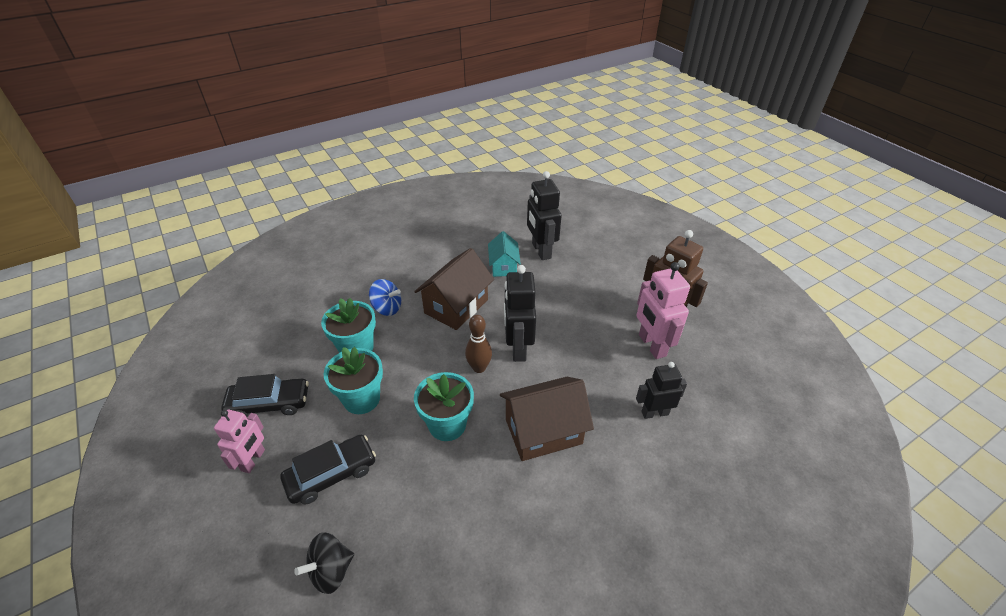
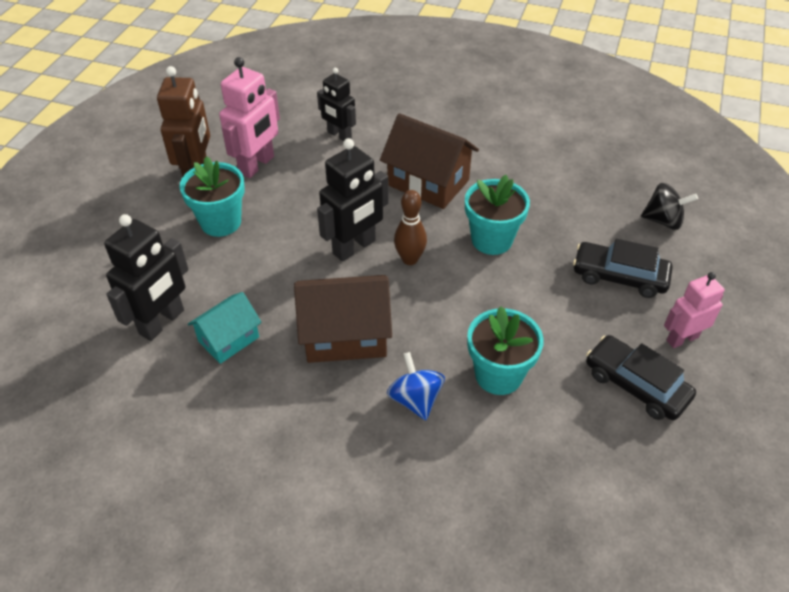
camera: 130 degrees left, 5 degrees up
(361, 399) = (542, 316): turquoise flower pot -> turquoise flower pot (221, 222)

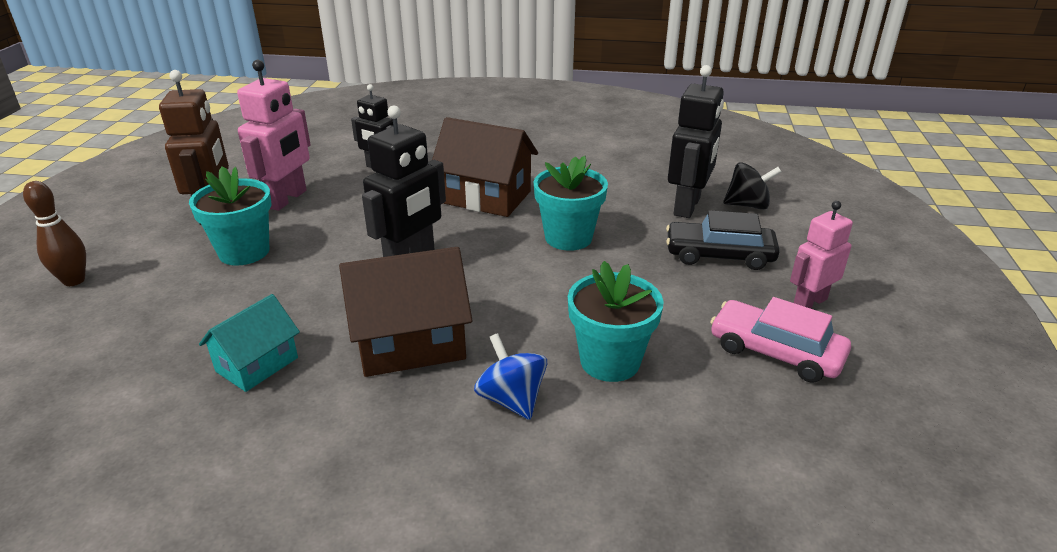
camera: 10 degrees left, 15 degrees down
(162, 322) = (166, 356): black robot -> black robot (687, 206)
(410, 259) = (478, 263): brown bowling pin -> brown bowling pin (74, 280)
(636, 385) = (775, 352): black car -> pink car

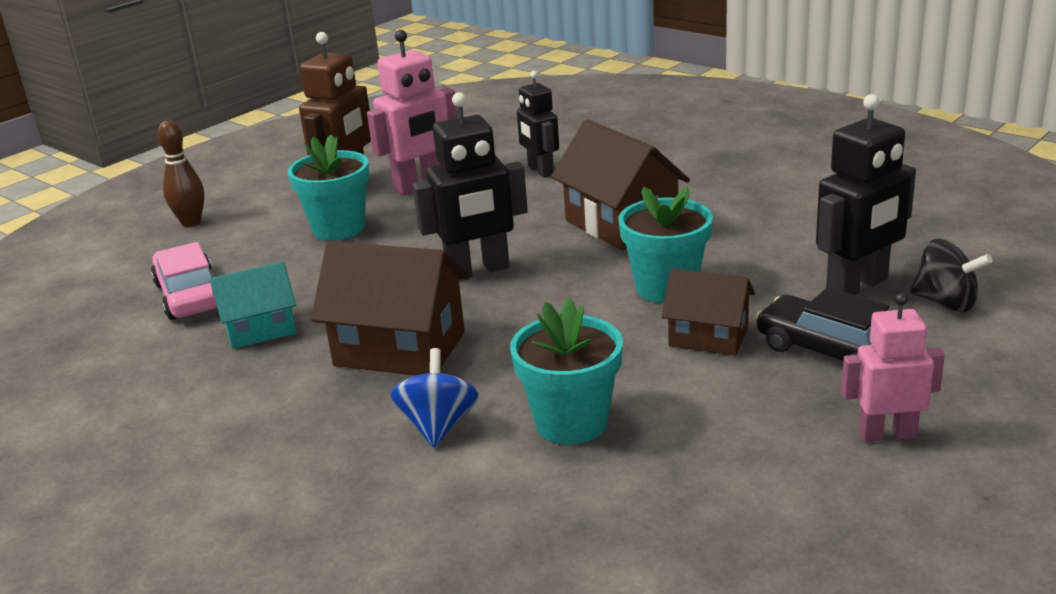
camera: 35 degrees right, 5 degrees down
(634, 267) = (708, 337): none -> brown house
(775, 352) = (772, 472): pink car -> pink car (190, 295)

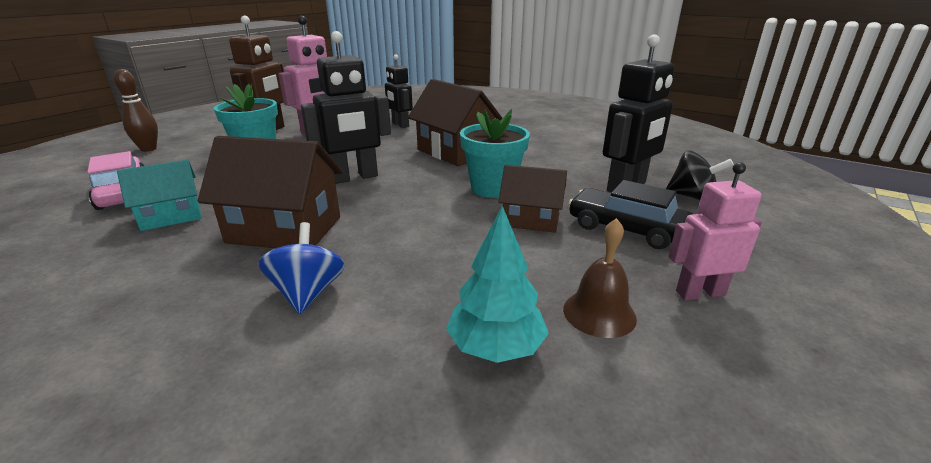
camera: 10 degrees left, 0 degrees up
(571, 422) = (428, 288): turquoise flower pot -> none
(637, 485) = (496, 347): none -> turquoise tree
(759, 454) = (599, 313): none -> brown bell

